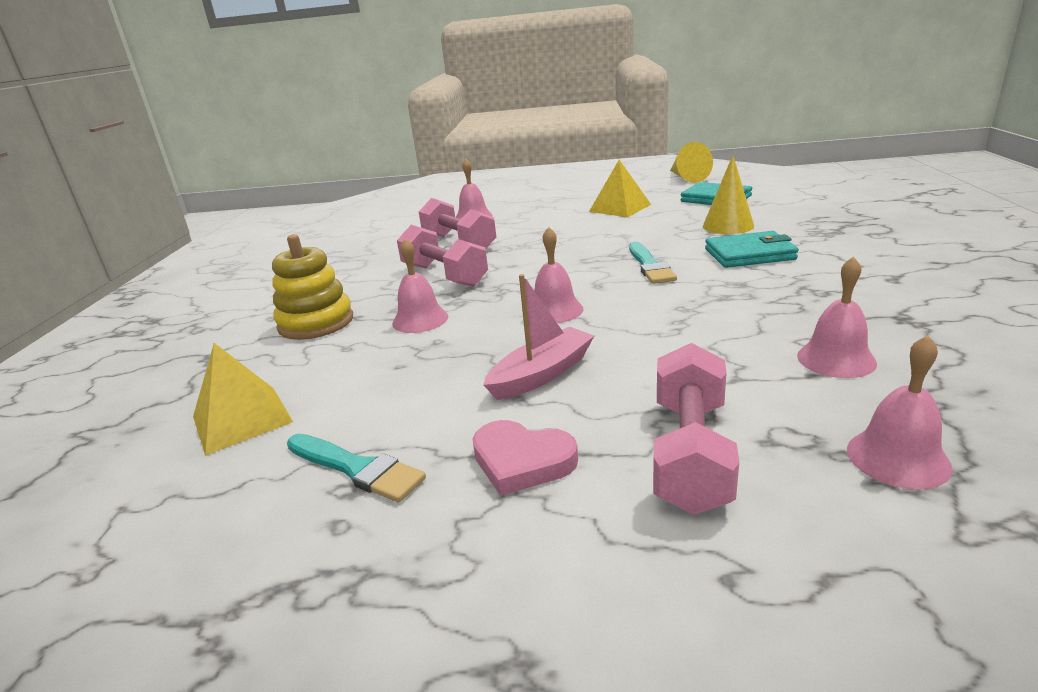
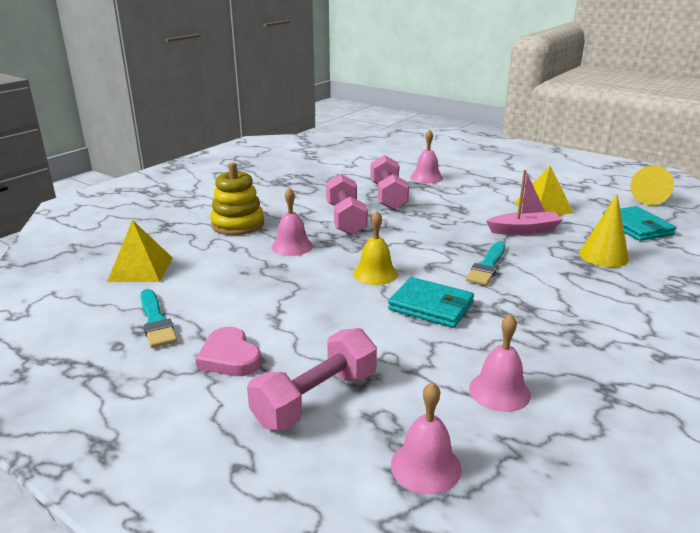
camera: 30 degrees right, 0 degrees up
(542, 374) = (308, 313): pink boat -> pink boat (524, 230)
(554, 310) = (375, 273): pink bell -> yellow bell
(749, 254) = (577, 287): turquoise wallet -> turquoise wallet (431, 306)

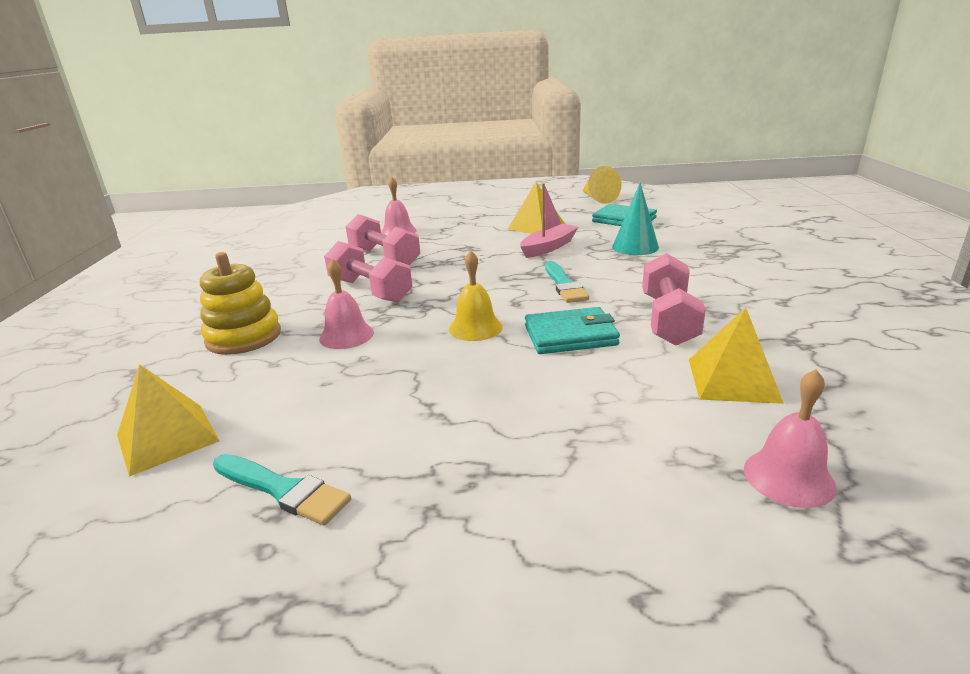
camera: 35 degrees left, 0 degrees up
(229, 357) = (444, 482): pink heart -> none
(315, 399) = (602, 473): pink dumbbell -> pink dumbbell (668, 319)
(499, 391) = (733, 380): pink bell -> yellow pyramid
(603, 256) = (635, 247): yellow cone -> turquoise cone

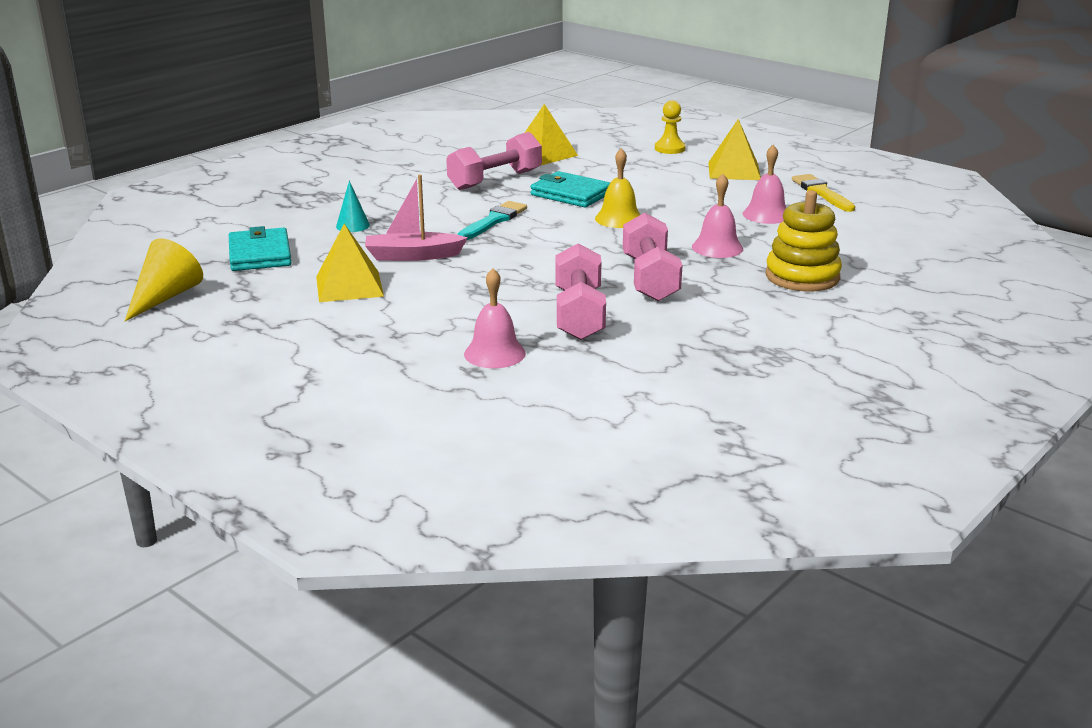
camera: 140 degrees left, 0 degrees up
(167, 438) = (880, 231): yellow pyramid -> yellow pyramid (734, 171)
(283, 490) = (821, 192): turquoise brush -> yellow brush
(635, 247) = (352, 225): turquoise cone -> turquoise cone, size x0.62
(636, 492) = (669, 149): none -> yellow pawn
(788, 477) = (606, 135): pink bell -> pink bell (766, 214)

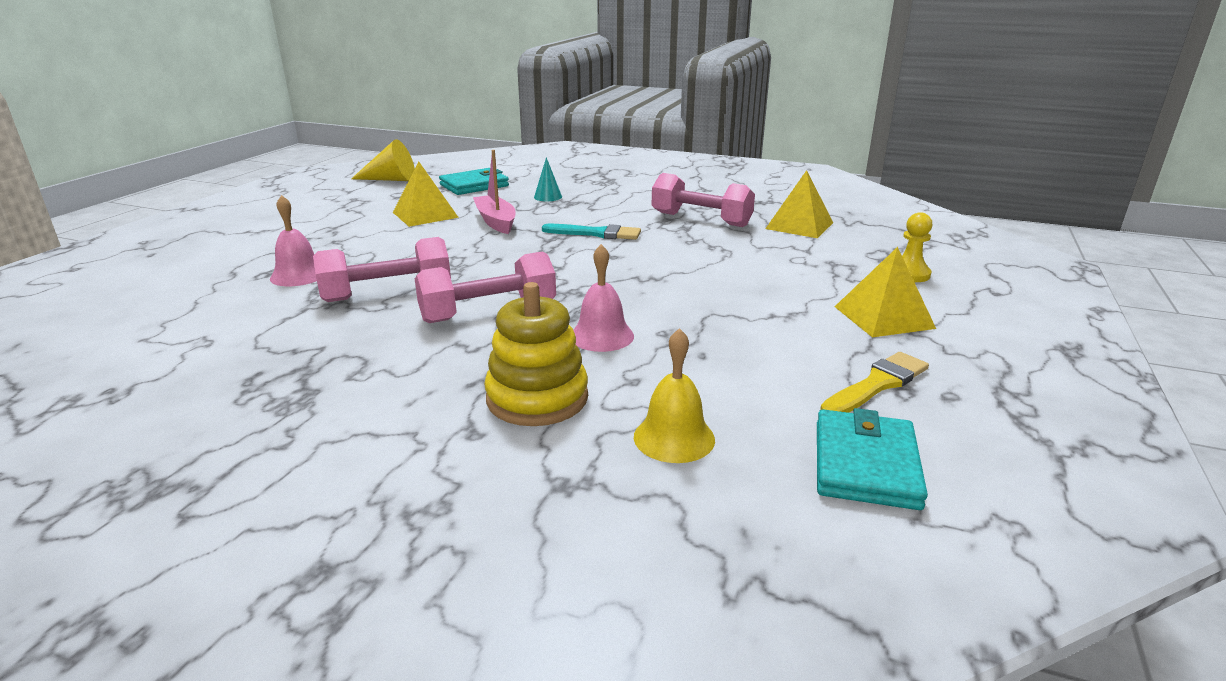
camera: 70 degrees right, 0 degrees up
(571, 194) = (697, 250): turquoise wallet -> turquoise wallet (865, 464)
(619, 219) = (648, 278): yellow bell -> yellow bell (674, 438)
(766, 214) = (742, 353): pink bell -> none

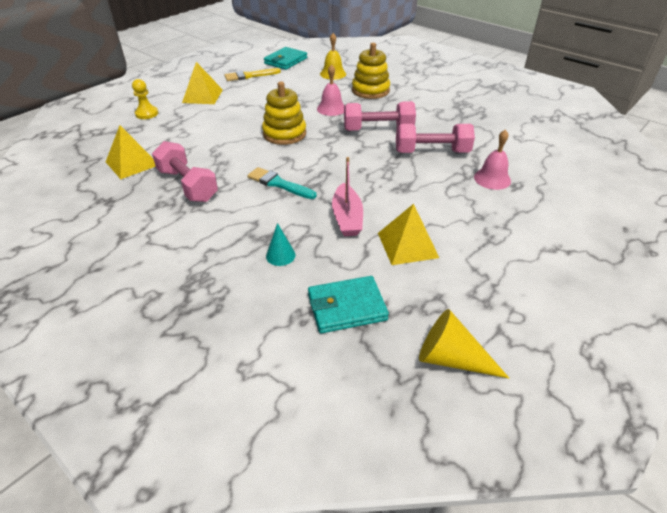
camera: 160 degrees left, 15 degrees up
(647, 282) = (284, 134): none -> yellow stacking toy

